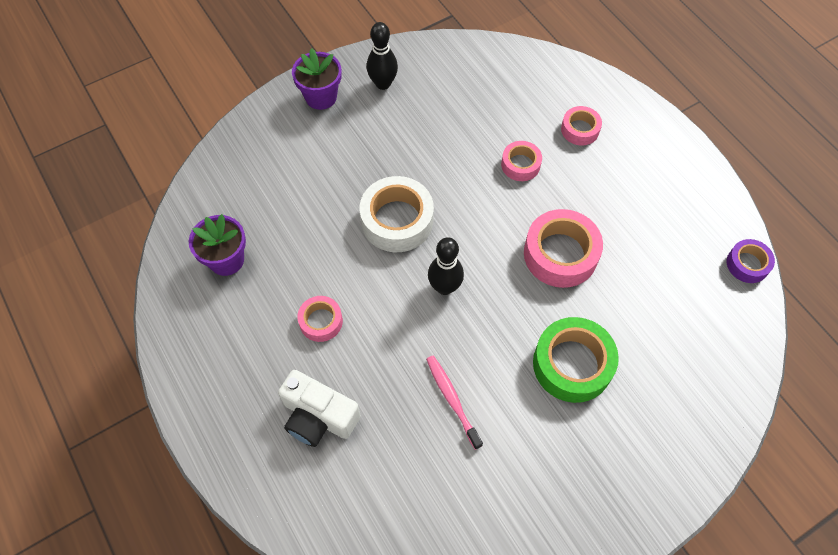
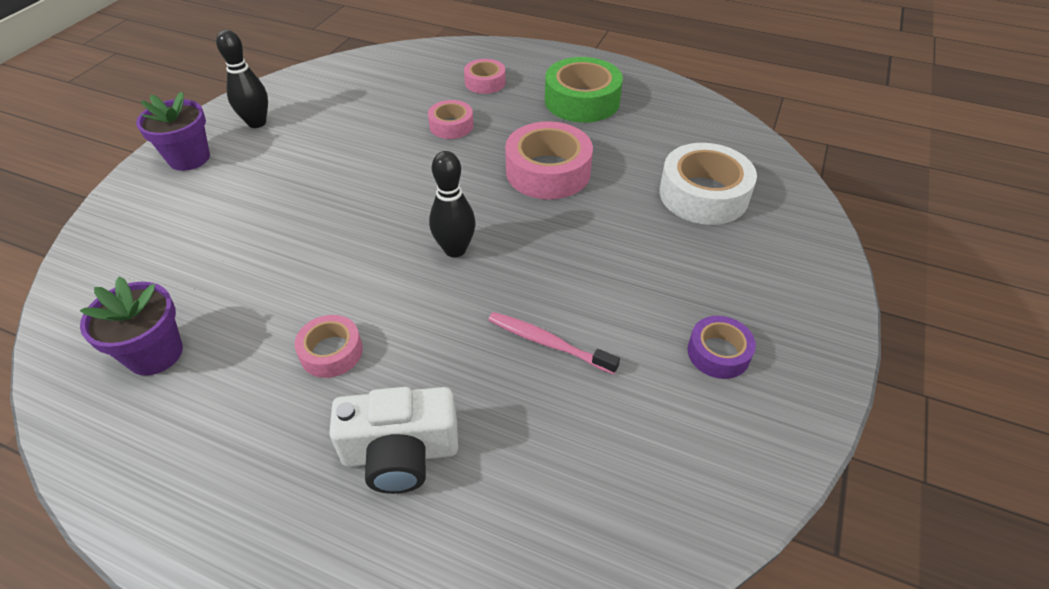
camera: 35 degrees left, 15 degrees down
(397, 220) = (356, 219): white tape -> white tape (703, 195)
(572, 364) = (639, 247): green tape -> green tape (582, 101)
(747, 264) = (708, 109): purple tape -> purple tape (718, 353)

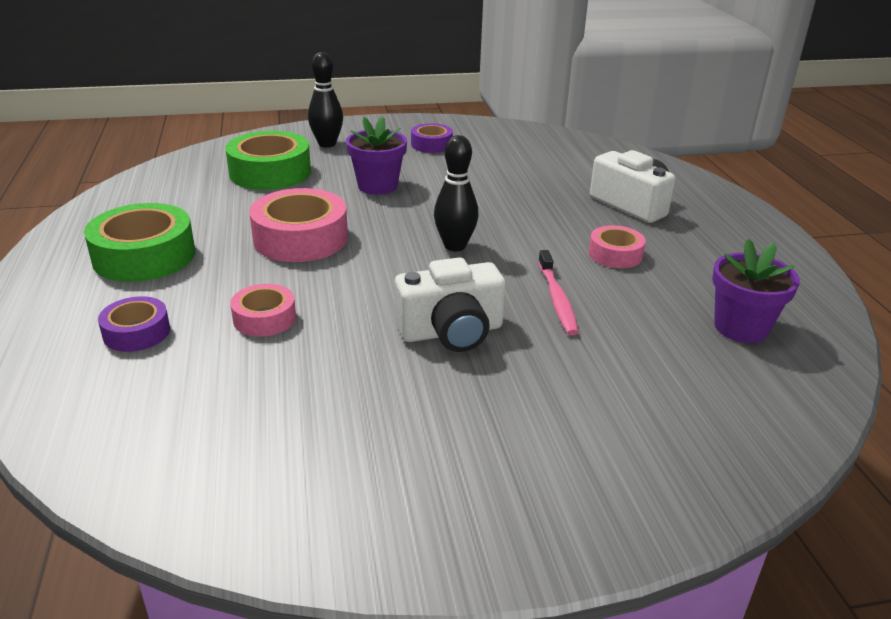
camera: 125 degrees left, 15 degrees down
(189, 158) = (543, 506): purple flower pot -> purple flower pot (377, 186)
(257, 123) = (402, 493): black bowling pin -> black bowling pin (327, 144)
(348, 192) = (451, 332): none -> white camera
(485, 82) = (137, 332): pink tape -> purple tape
(548, 343) = (493, 188): pink toothbrush -> pink toothbrush (557, 299)
(703, 195) = (270, 172): white tape -> green tape

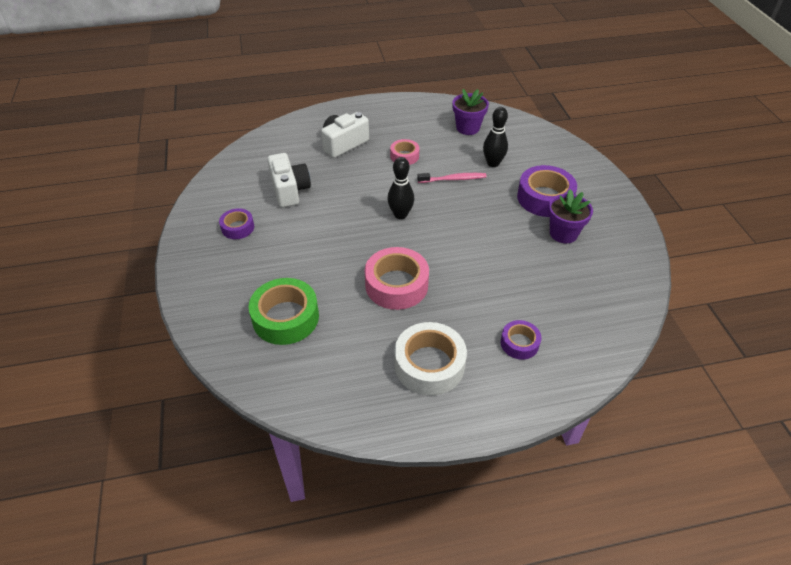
camera: 90 degrees left, 15 degrees up
(144, 256) = (429, 365): green tape -> white tape
(264, 318) = (493, 288): pink tape -> none
(327, 144) = (228, 289): black bowling pin -> black bowling pin (493, 163)
(377, 186) = (314, 253): purple flower pot -> purple flower pot (563, 233)
(451, 332) = (490, 215): white camera -> white camera (289, 190)
(510, 409) = (544, 198): none -> purple tape

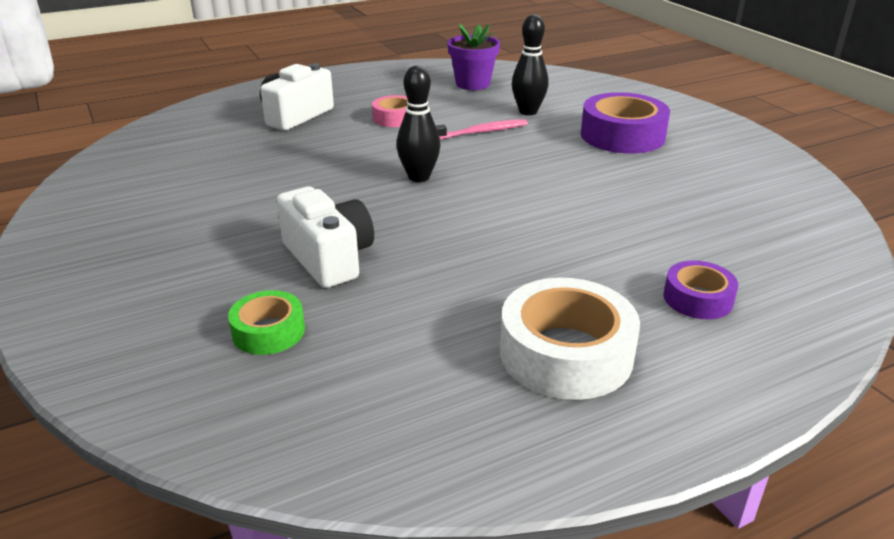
camera: 15 degrees left, 15 degrees down
(238, 228) = (142, 226): purple tape -> none
(286, 318) = (268, 331): green tape -> green tape, size x0.56
(289, 190) = (224, 172): white camera -> white camera (328, 258)
(396, 285) = (453, 257): pink tape -> none
(563, 233) = (673, 166): purple flower pot -> none

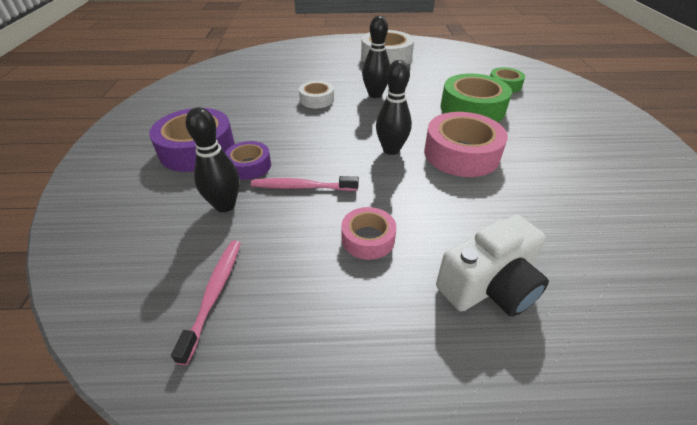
camera: 155 degrees left, 10 degrees up
(328, 258) = (472, 108): white camera -> green tape
(333, 190) = (461, 154): none -> pink tape
(473, 84) = (214, 294): purple flower pot -> pink toothbrush
(501, 246) = (375, 94): none -> black bowling pin
(579, 215) = (317, 100): none -> white tape
(697, 299) = (316, 60): purple tape -> purple tape (249, 166)

